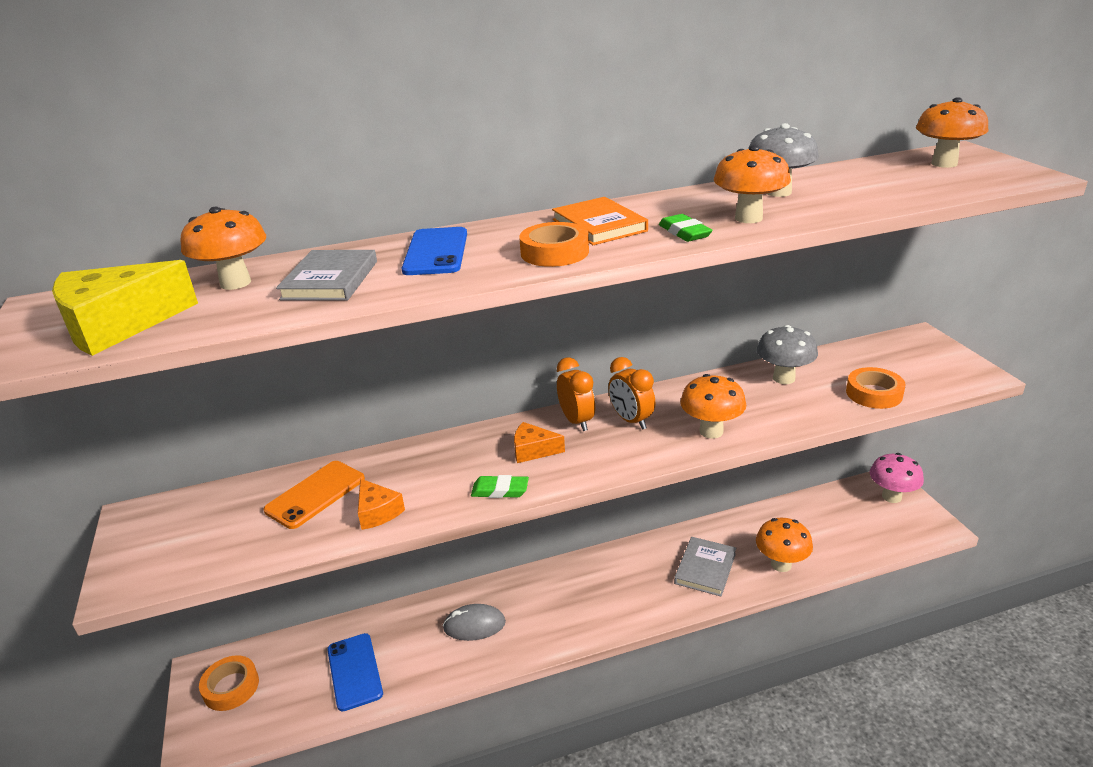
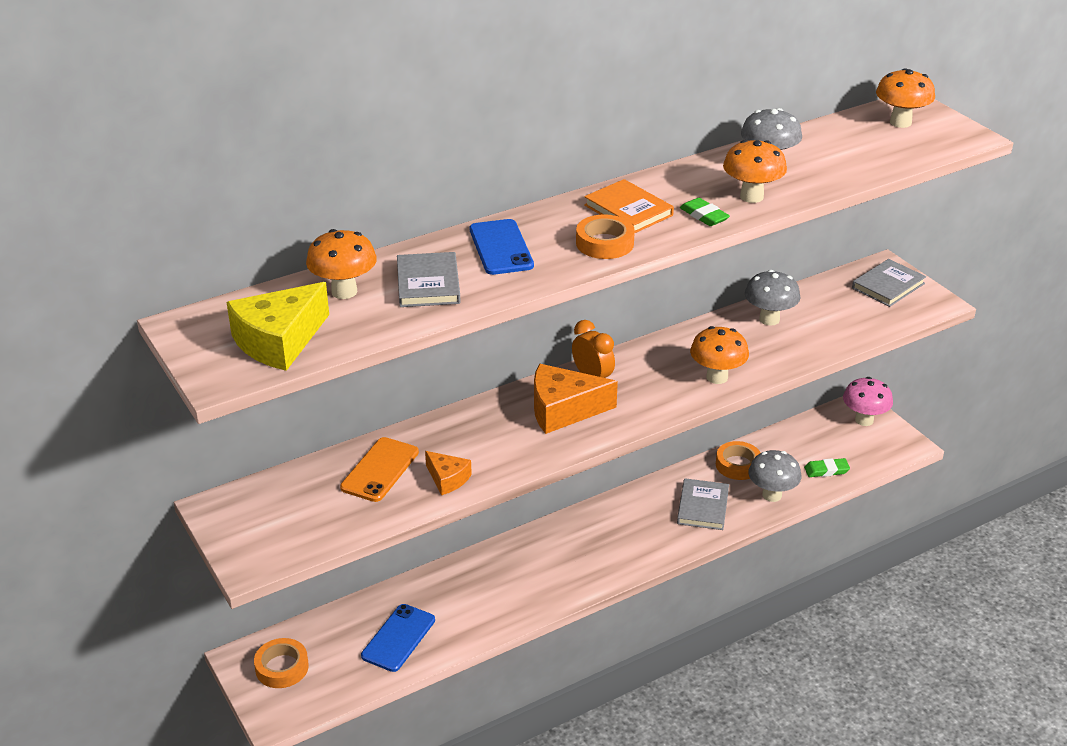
camera: 15 degrees left, 5 degrees up
(354, 671) = (398, 638): blue phone -> blue phone turned 60 degrees clockwise
(474, 625) = (498, 584): grey mouse -> none
(500, 490) = (549, 449): green eraser -> green eraser (826, 470)
(533, 450) = (563, 410): orange cheese -> orange cheese, size x1.80
(631, 420) = (642, 373): orange clock -> none
(781, 564) = (772, 495): orange mushroom -> grey mushroom
(874, 393) = (850, 328): orange tape -> orange tape (738, 465)
(922, 355) = (888, 286): none -> grey book

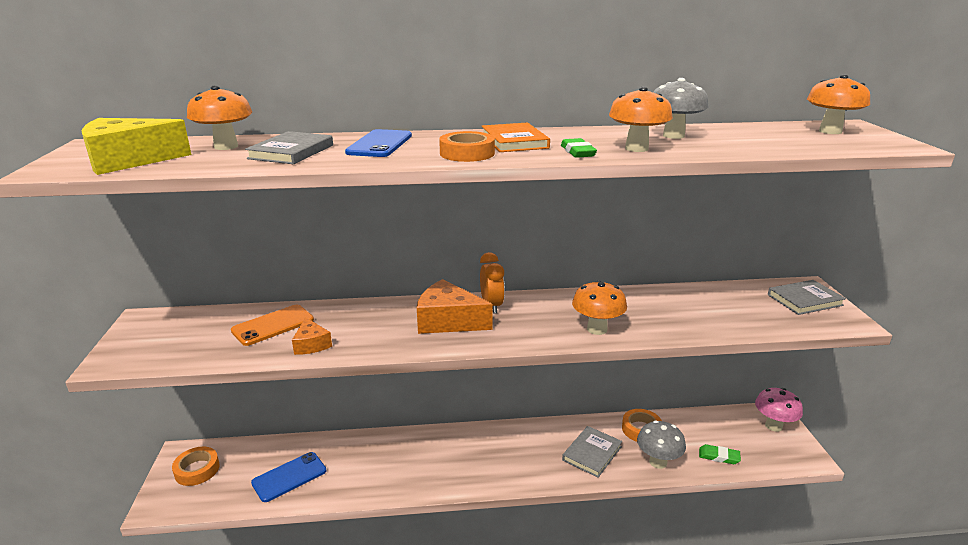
camera: 25 degrees right, 10 degrees down
(769, 319) = (675, 300): grey mushroom -> none

